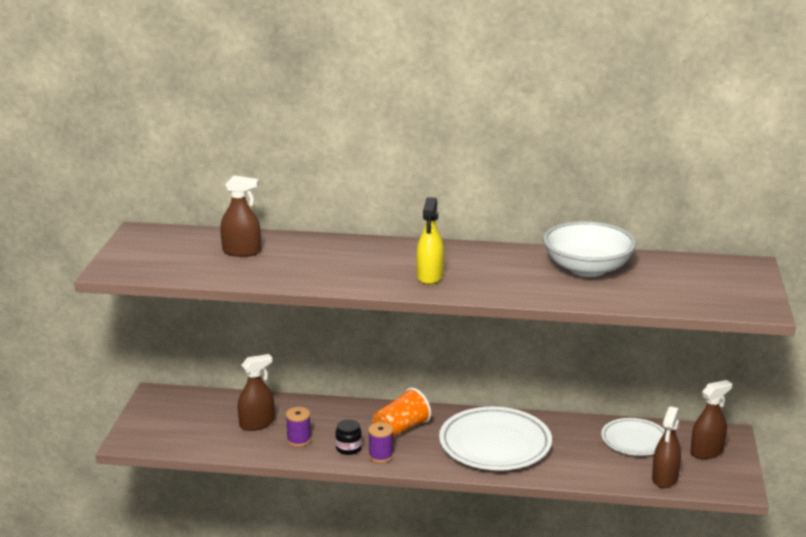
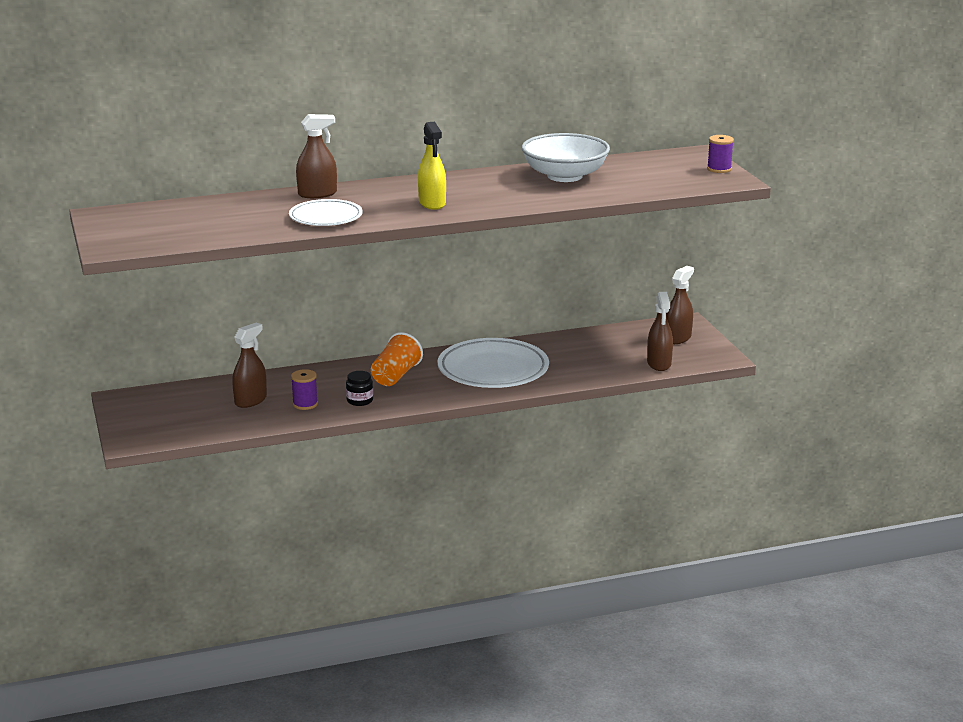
camera: 25 degrees left, 0 degrees up
(241, 252) = (228, 213): brown spray bottle -> brown spray bottle (317, 194)
(381, 456) = (395, 400): purple spool -> purple spool (719, 169)
(634, 441) = (611, 342): white plate -> white plate (326, 217)

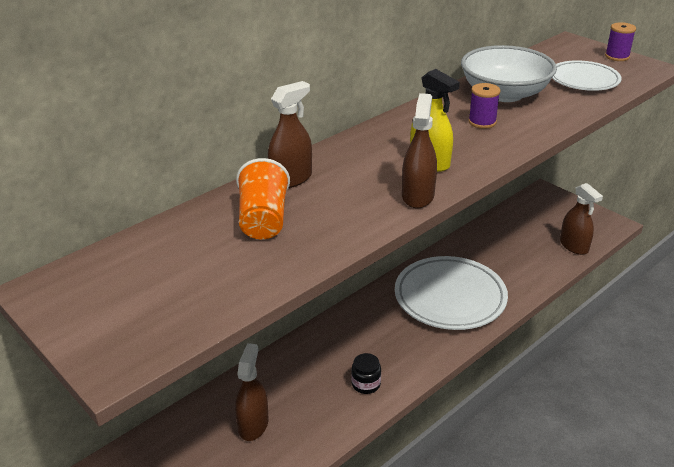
camera: 25 degrees left, 10 degrees up
(305, 404) = (315, 410): purple spool -> purple spool (482, 122)
(326, 217) = (342, 216): white plate -> white plate (583, 80)
(395, 376) = (370, 335): orange cup -> orange cup (263, 220)
(678, 338) = (557, 212): brown spray bottle -> brown spray bottle (417, 196)

